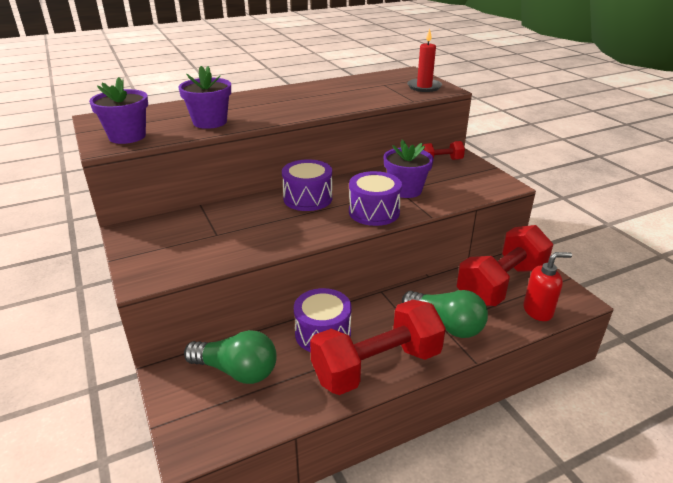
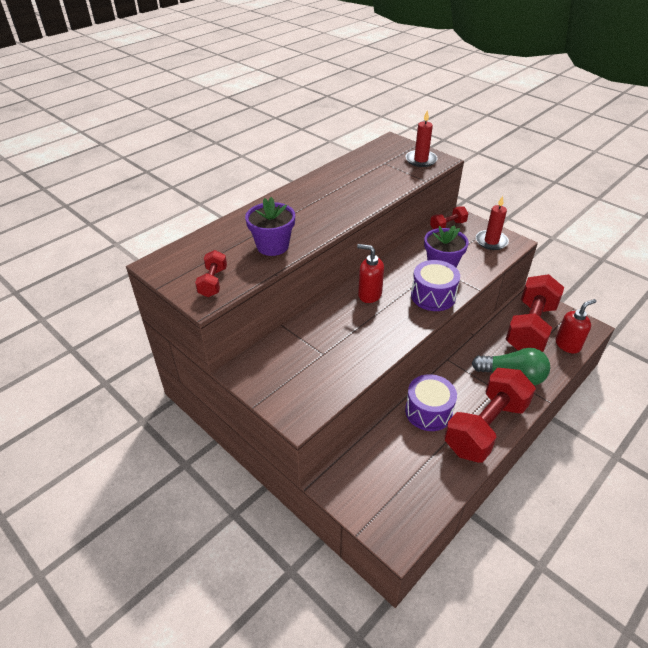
camera: 20 degrees left, 10 degrees up
(127, 136) = (213, 282): purple flower pot -> red dumbbell
(237, 371) = (386, 465): green light bulb -> none
(307, 198) = (369, 295): purple drum -> red soap dispenser
(479, 180) = (491, 241): none -> red candle

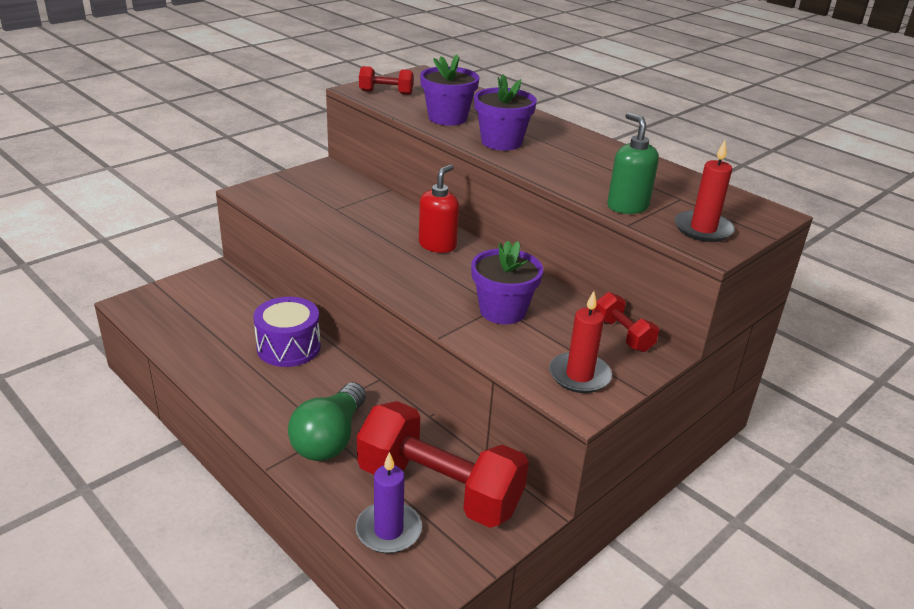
camera: 90 degrees right, 10 degrees down
(317, 221) = (501, 142): none -> purple flower pot
(403, 179) = (627, 206): none -> green soap dispenser
(433, 296) = (428, 292): purple drum -> none
(485, 427) = (245, 391): red dumbbell -> none
(567, 345) = (388, 530): red soap dispenser -> purple candle

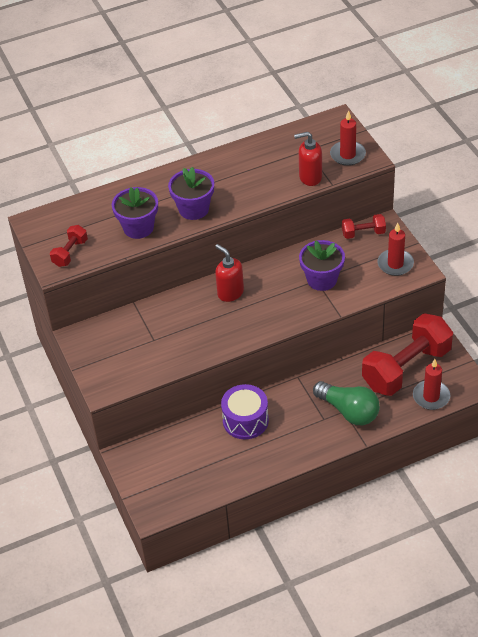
camera: 65 degrees left, 15 degrees up
(388, 530) = (431, 397): purple candle -> red candle
(627, 206) = (310, 177): green soap dispenser -> red soap dispenser

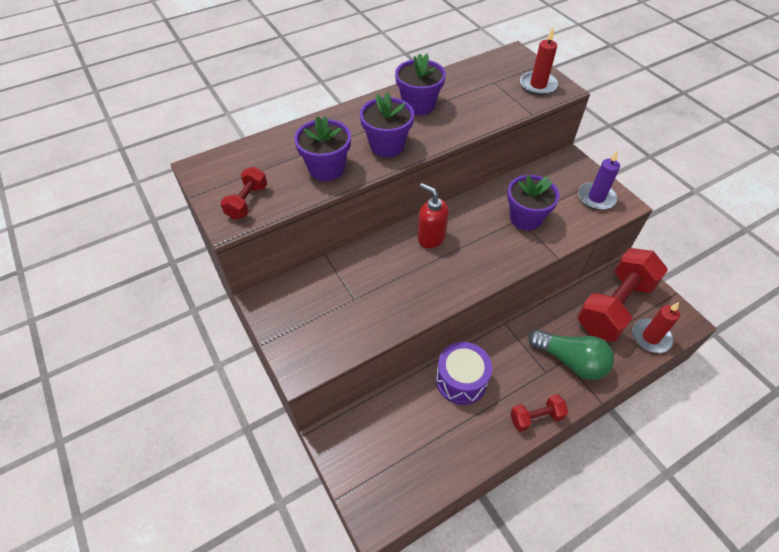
camera: 10 degrees left, 5 degrees up
(230, 171) = (418, 105): none -> purple flower pot
(310, 177) = (506, 108): red soap dispenser -> none
(363, 233) = (552, 168): red dumbbell -> red dumbbell (536, 417)
(395, 264) = (596, 198): red candle -> purple candle

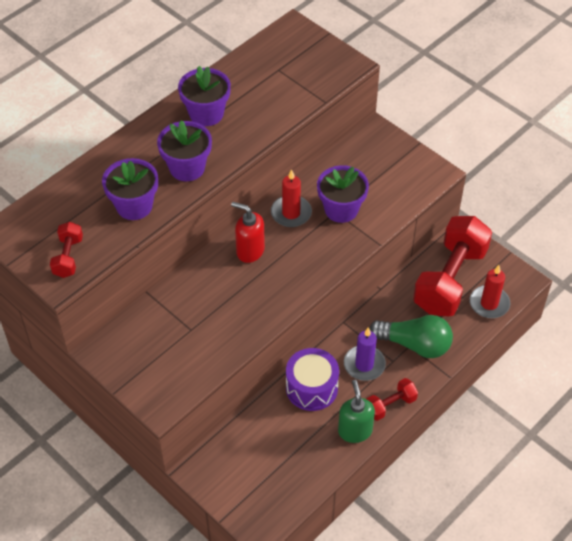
camera: 15 degrees left, 0 degrees up
(494, 436) = (355, 431): none -> green soap dispenser
(538, 85) = (325, 65): red candle -> red candle (291, 213)
(596, 198) = (408, 172): purple candle -> purple candle (364, 365)

